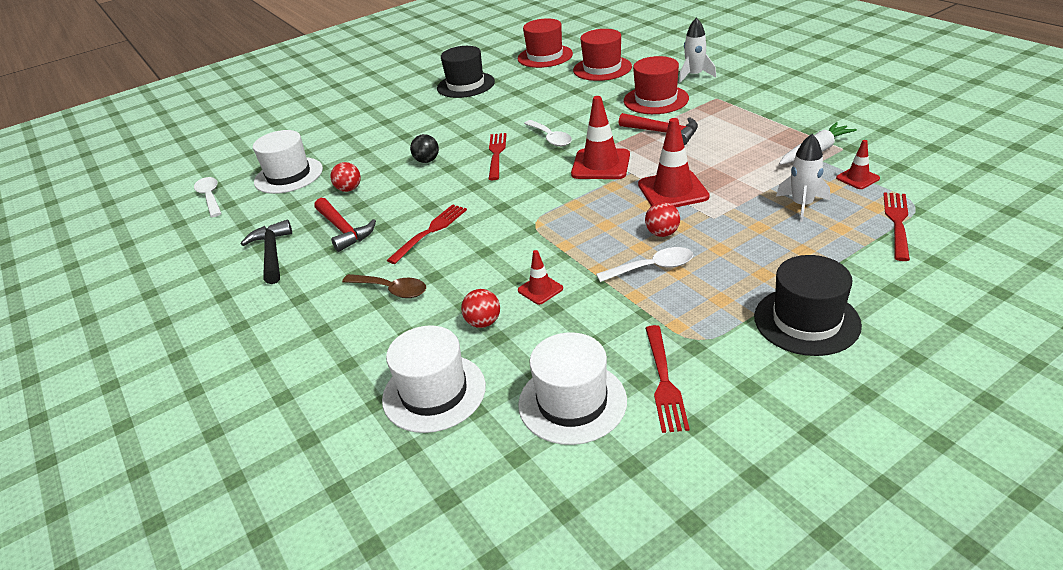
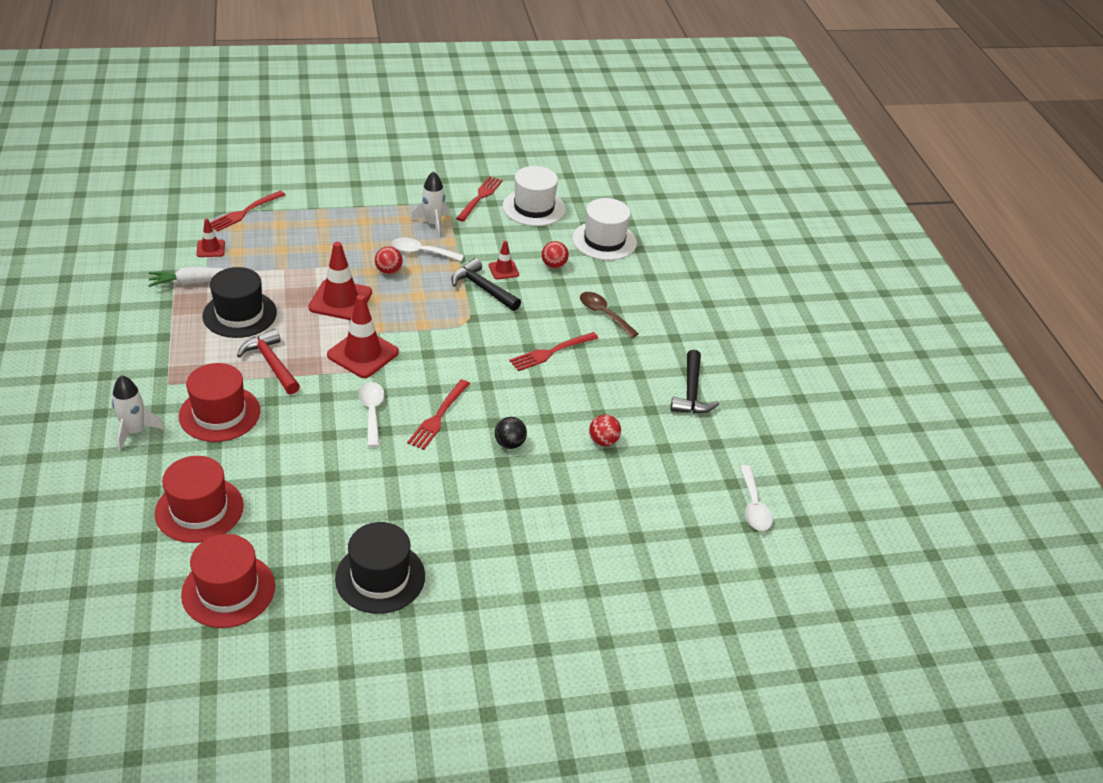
camera: 165 degrees left, 5 degrees up
(288, 175) = (662, 499): white hat -> none
(344, 230) = (623, 389): red hammer -> none
(546, 259) = (482, 288): none -> black hammer
(802, 205) = (276, 248): white rocket -> white rocket (433, 223)
(806, 321) = (377, 191): black hat -> black hat (239, 314)

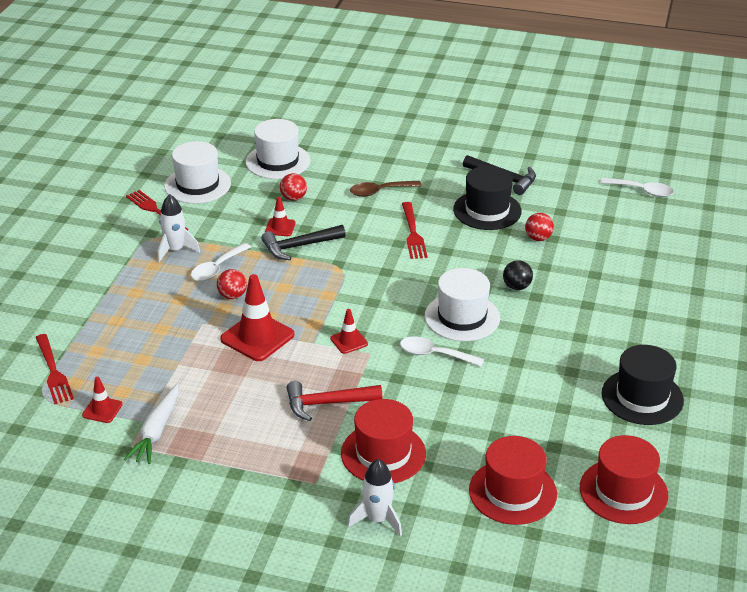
camera: 60 degrees left, 5 degrees down
(239, 314) = (234, 410): black hat -> black hat (487, 210)
(363, 354) = (349, 341): red traffic cone -> red traffic cone, size x0.53
(438, 417) = (462, 317): red fork -> white hat

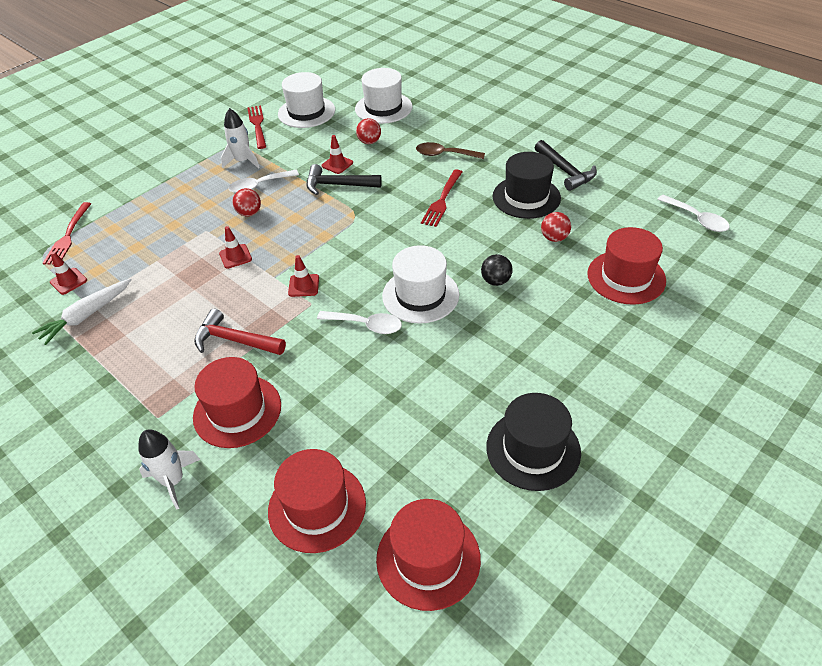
camera: 30 degrees right, 10 degrees up
(257, 337) = (235, 256): red traffic cone -> red traffic cone, size x0.53
(435, 354) = (366, 325): white spoon -> white spoon turned 150 degrees clockwise
(619, 253) = (626, 277): none -> red hat

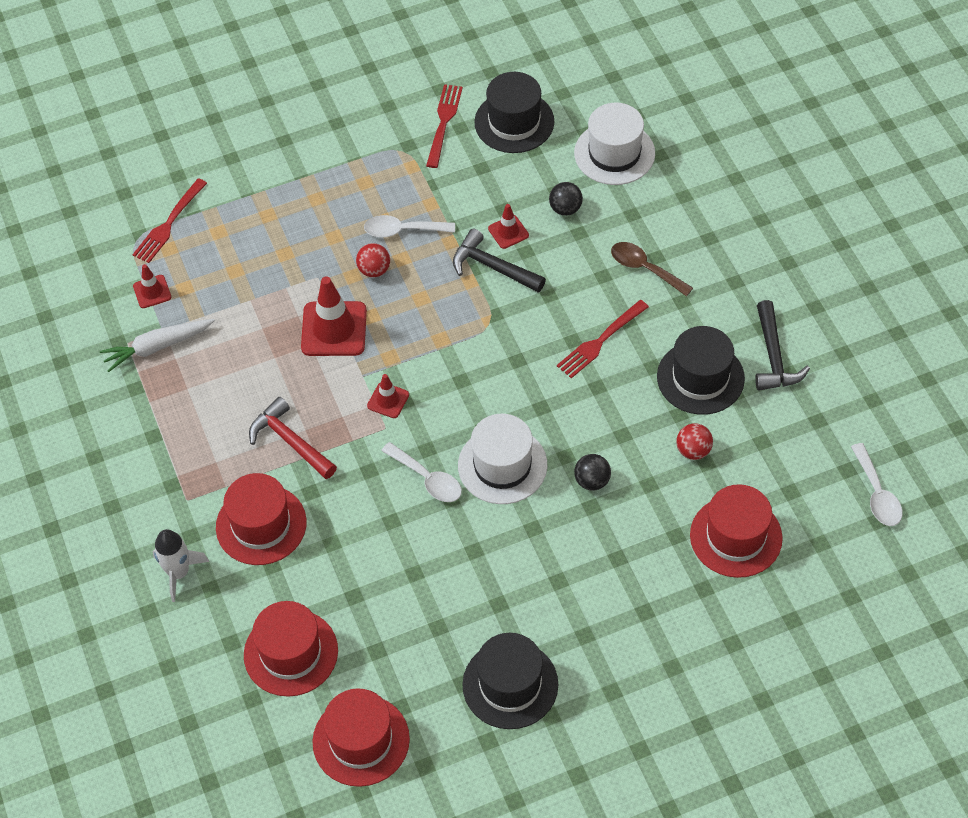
camera: 25 degrees right, 10 degrees up
(235, 256) = (334, 329): red traffic cone -> red traffic cone, size x1.90
(243, 161) = (400, 181): white rocket -> none
(306, 112) = (514, 122): white hat -> black hat
(369, 142) = (565, 209): red ball -> black ball

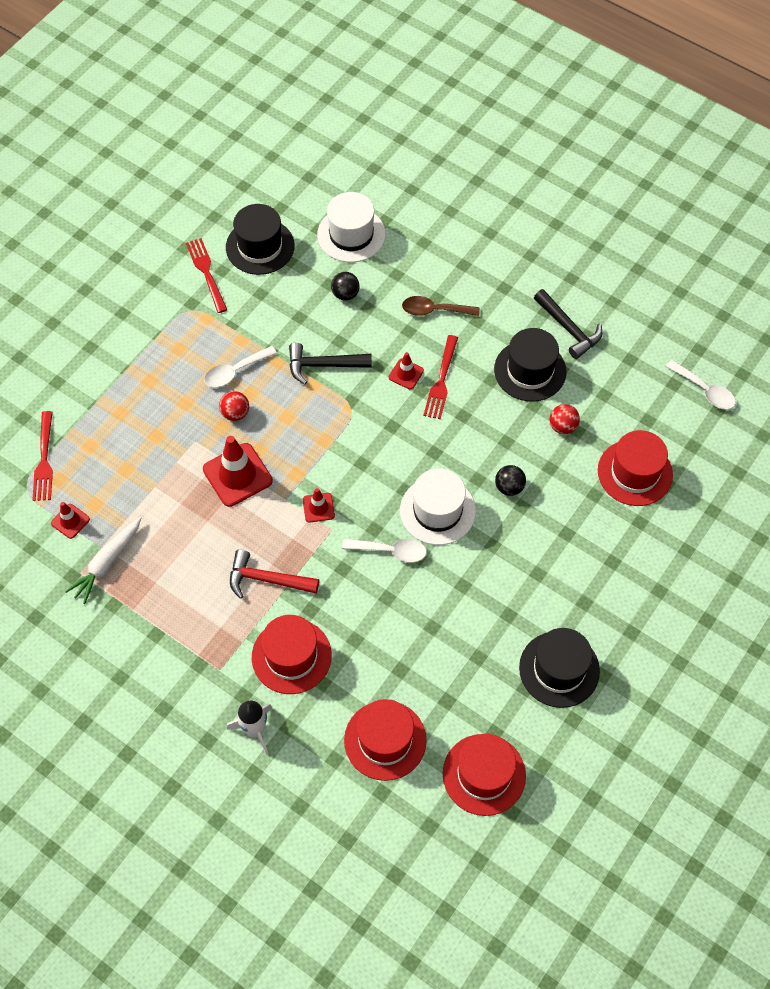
camera: 35 degrees left, 5 degrees up
(508, 232) = (316, 333): red traffic cone -> red traffic cone (406, 374)

